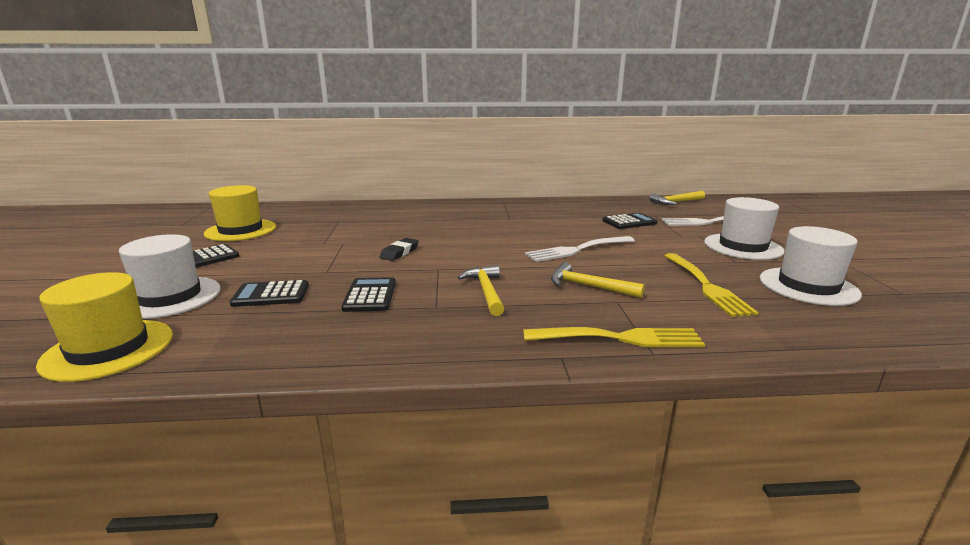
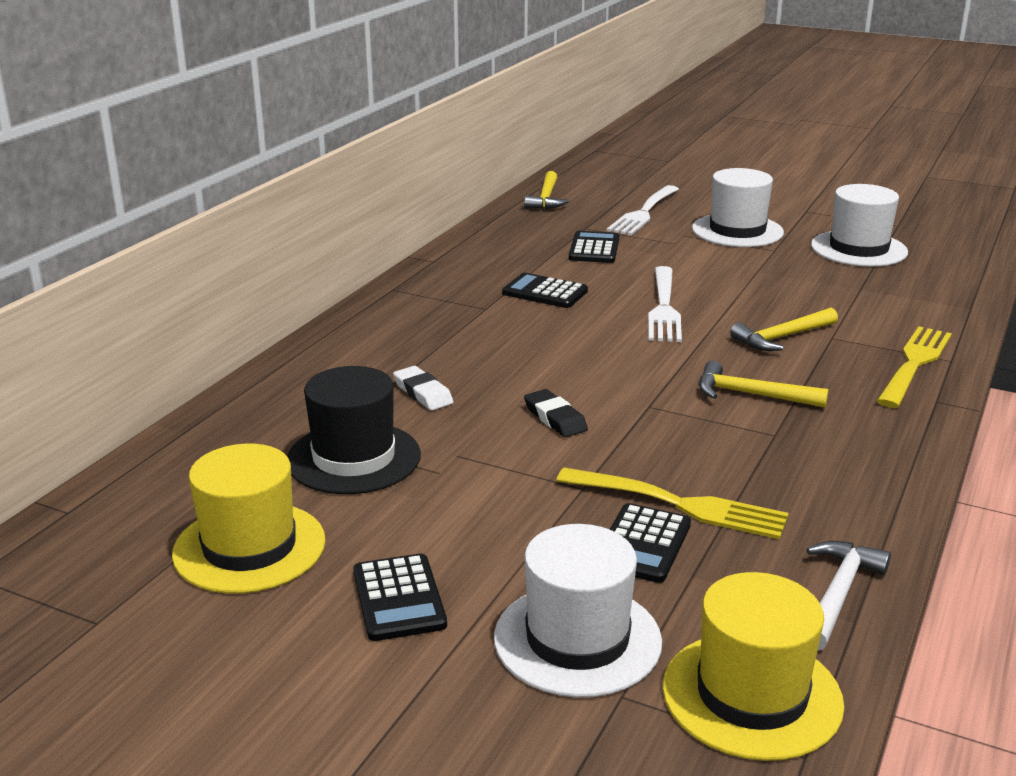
camera: 60 degrees left, 5 degrees up
(227, 359) = (838, 594): none -> white hammer
(326, 229) = (354, 458): none -> black hat
(370, 295) = (707, 469): black calculator -> black calculator (545, 292)
(400, 226) = (423, 393): none -> white eraser
(706, 286) = (825, 286): yellow fork -> yellow fork (679, 505)

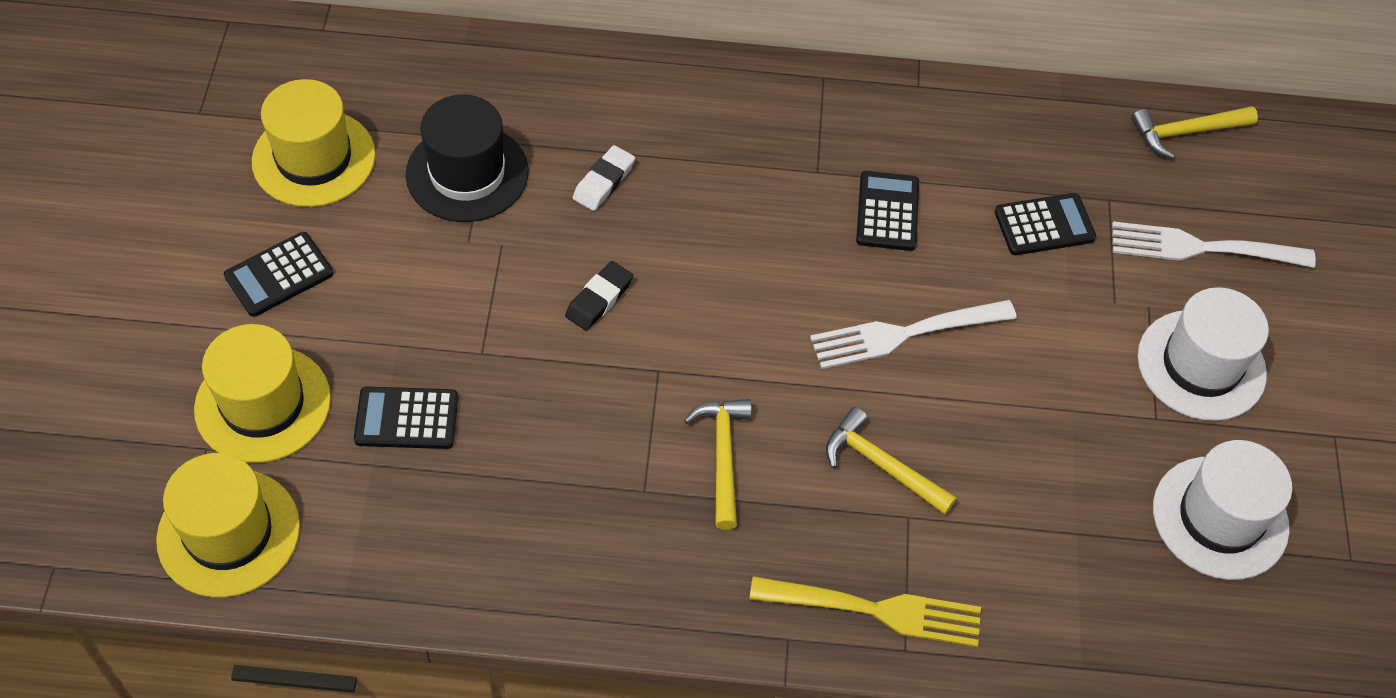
camera: 65 degrees right, 30 degrees up
(577, 639) = (263, 404): white hat -> yellow hat
(679, 505) = (480, 433): yellow fork -> none
(838, 594) = (379, 578): white hammer -> none

